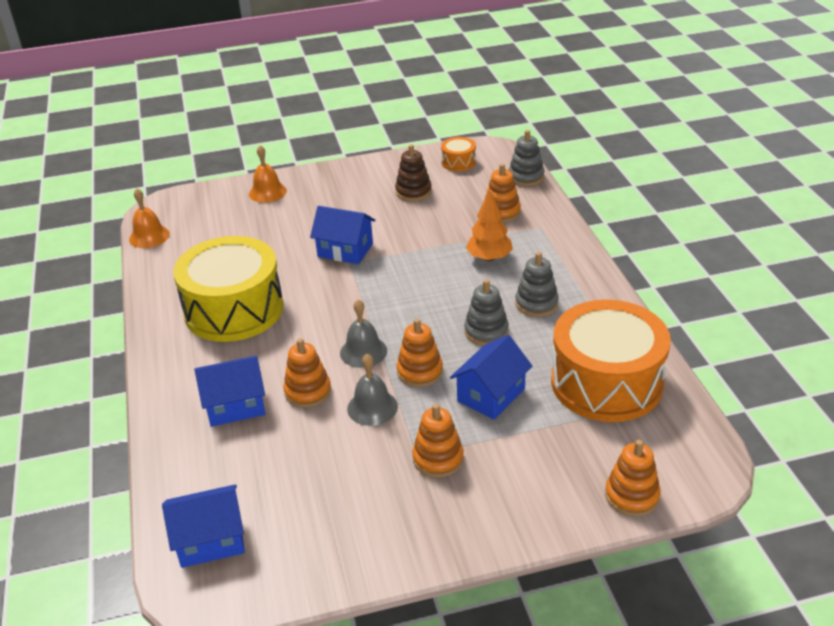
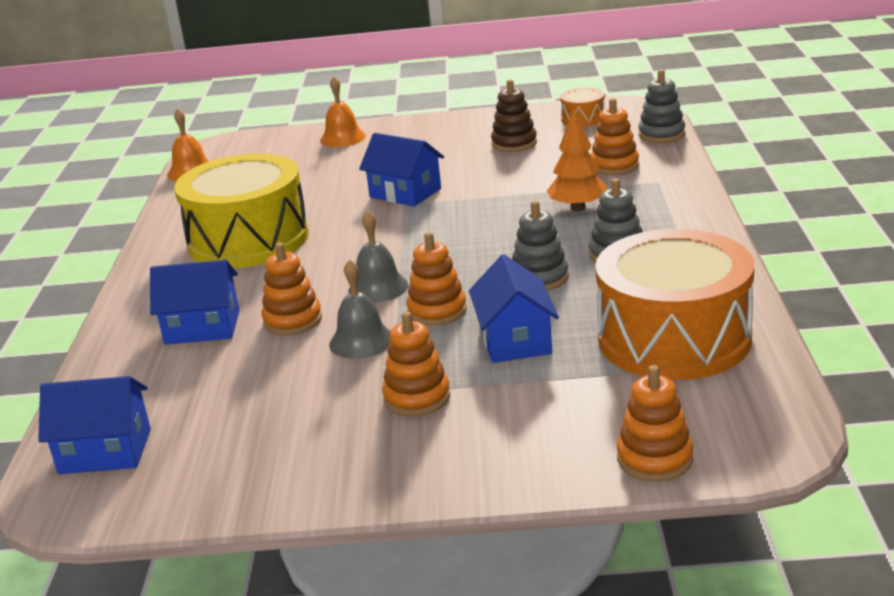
camera: 15 degrees right, 10 degrees down
(491, 395) = (515, 340): blue house -> blue house turned 60 degrees counterclockwise

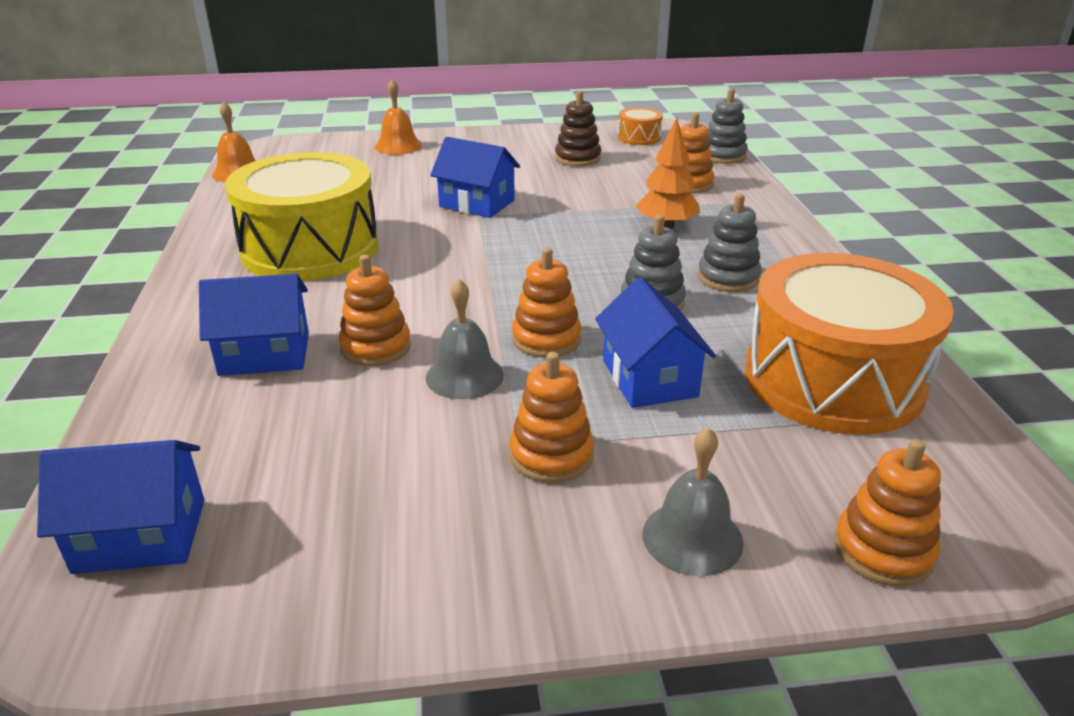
camera: 10 degrees left, 5 degrees up
(378, 287) = (470, 309): grey bell -> grey bell (692, 537)

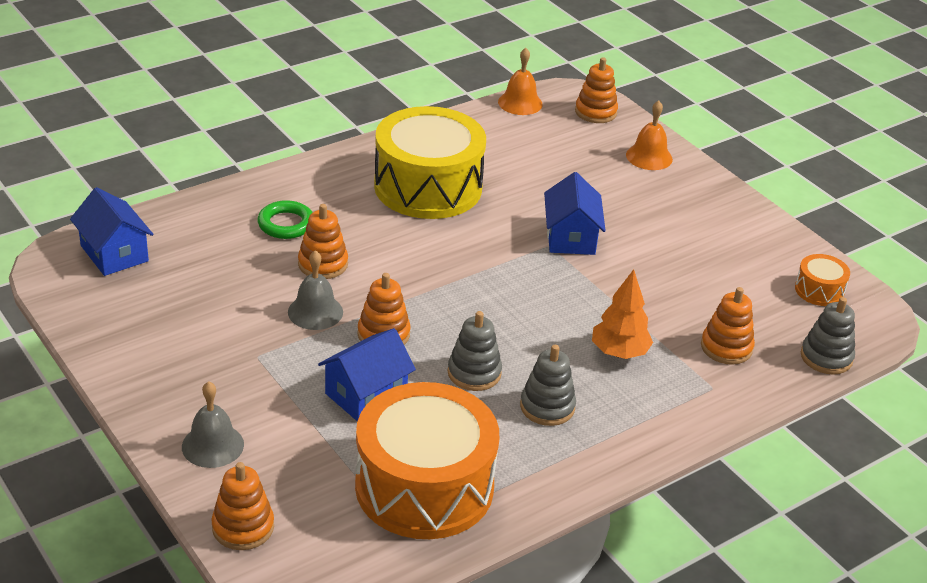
camera: 60 degrees right, 5 degrees up
(265, 354) = (286, 224): blue house -> green ring
(551, 455) = (255, 372): orange stacking toy -> orange stacking toy (595, 112)
(578, 158) = (723, 265): brown stacking toy -> none

